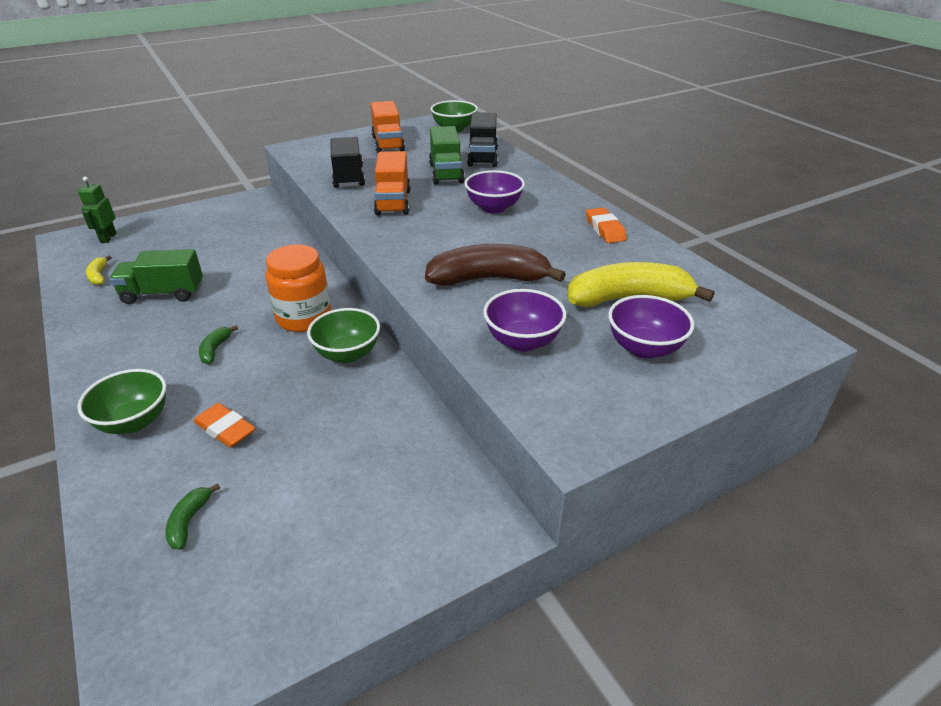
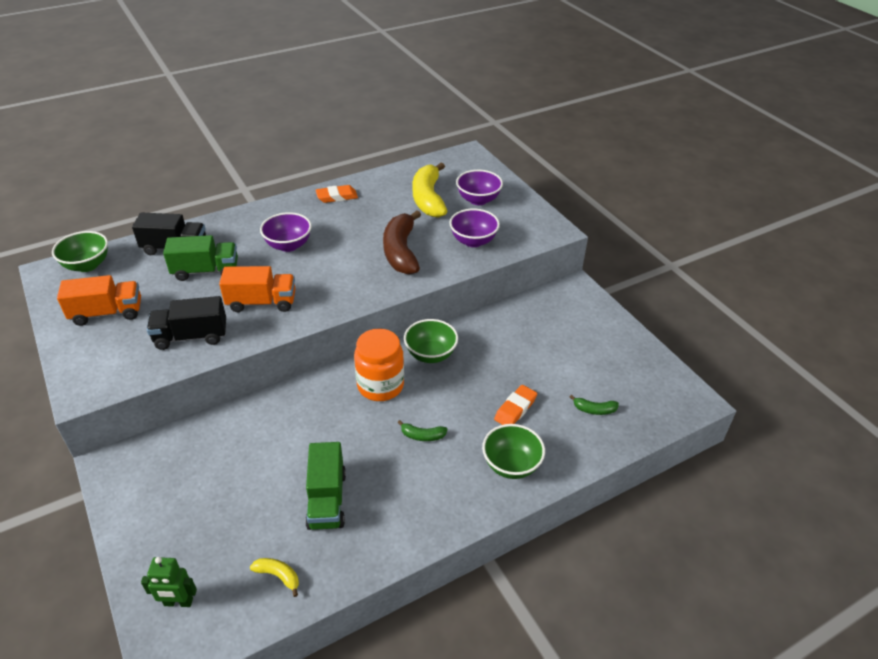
camera: 90 degrees left, 5 degrees up
(99, 276) = (278, 576): yellow banana -> yellow banana turned 135 degrees counterclockwise

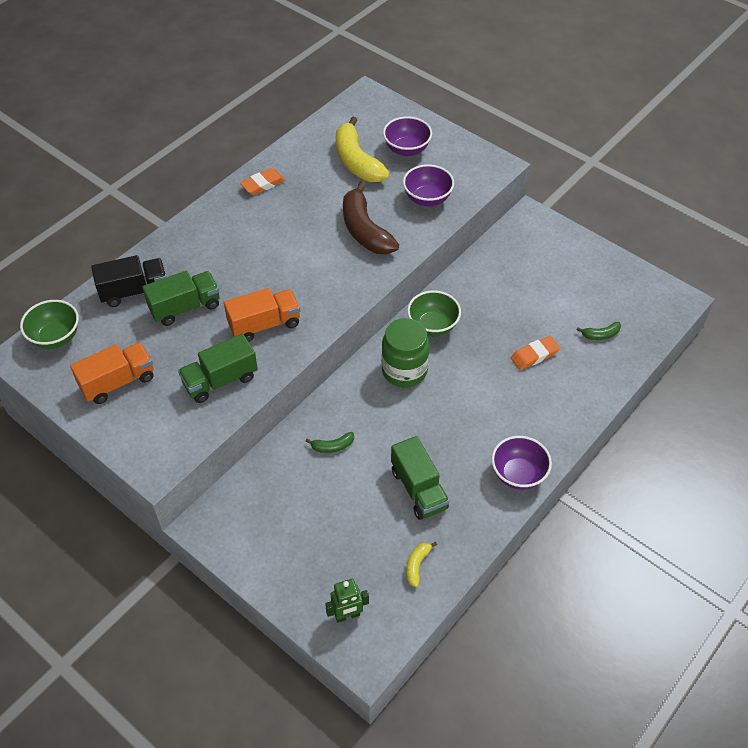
camera: 20 degrees left, 10 degrees up
(191, 336) = (220, 380): black truck -> green truck
(278, 576) = (417, 565): yellow banana -> yellow banana turned 75 degrees counterclockwise
(288, 245) = (250, 255): purple bowl -> purple bowl (518, 474)
(380, 385) = (404, 370): orange jar -> green jar
(422, 436) = (468, 406): green banana -> green banana (332, 446)
(511, 465) = (556, 407): green bowl -> none
(515, 409) = (534, 355): orange eraser -> orange eraser turned 45 degrees clockwise

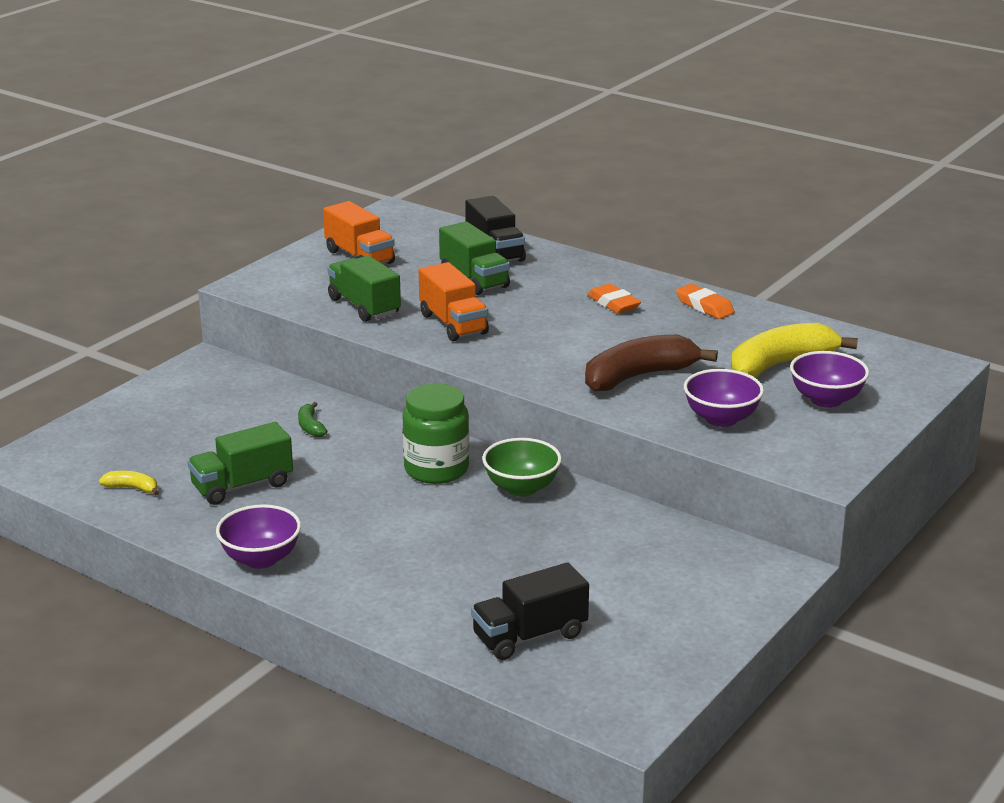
camera: 85 degrees right, 25 degrees down
(56, 337) = (420, 223): green bowl -> none
(347, 615) = (75, 448): green robot -> none
(534, 355) = (477, 573): orange eraser -> orange eraser (613, 303)
(600, 335) = (529, 636): green banana -> black truck

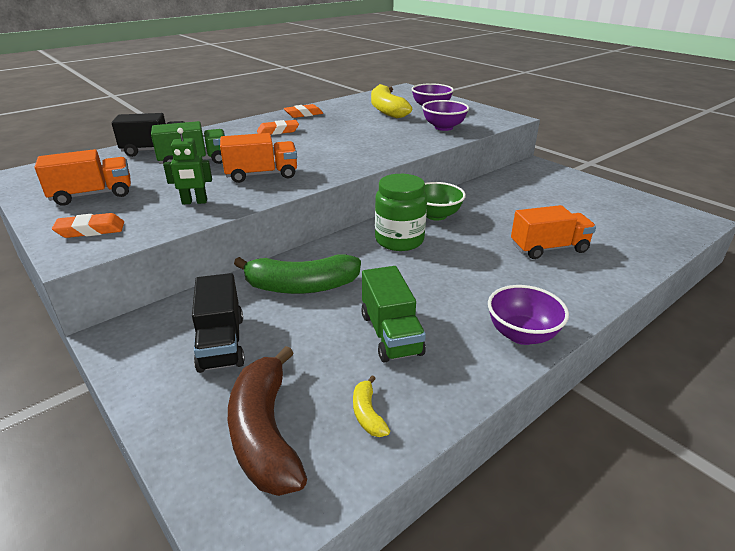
camera: 75 degrees left, 5 degrees up
(132, 488) = (367, 414): yellow banana -> yellow banana turned 45 degrees counterclockwise
(286, 279) = (91, 230): none -> orange eraser
(310, 427) = (301, 286): green banana -> green banana, size x2.25
(364, 306) = (194, 202): green truck -> green robot
(462, 578) = (549, 248): none -> orange truck
(529, 636) = (616, 235): black truck -> black truck (221, 343)
(638, 376) = (381, 137): brown banana -> brown banana (265, 433)

